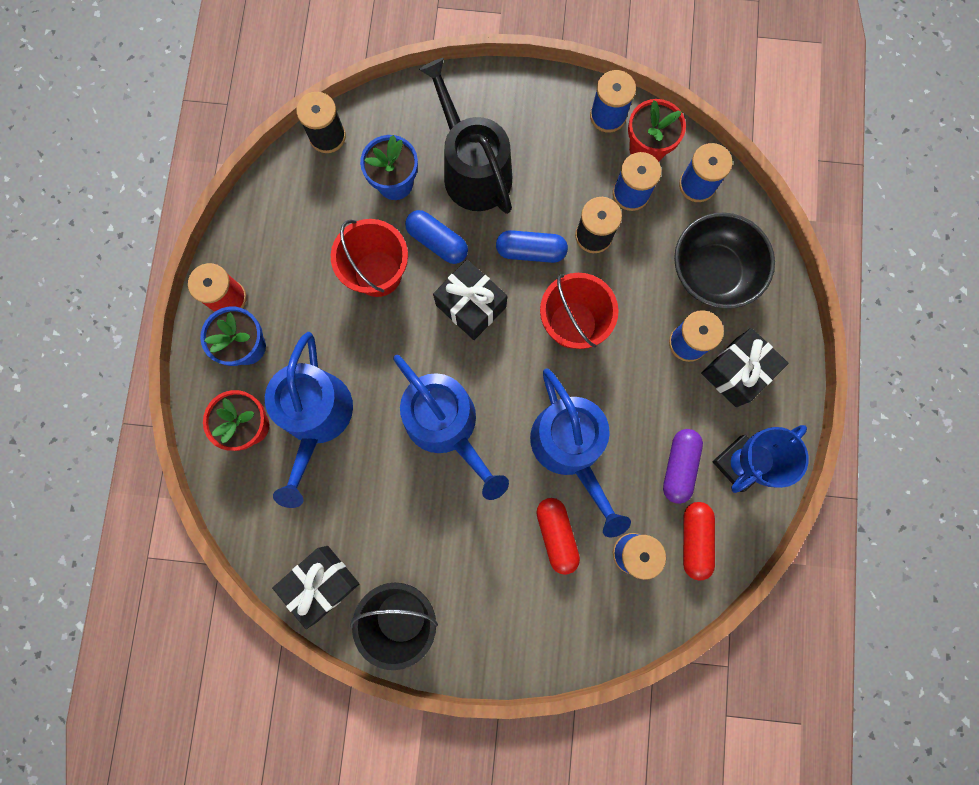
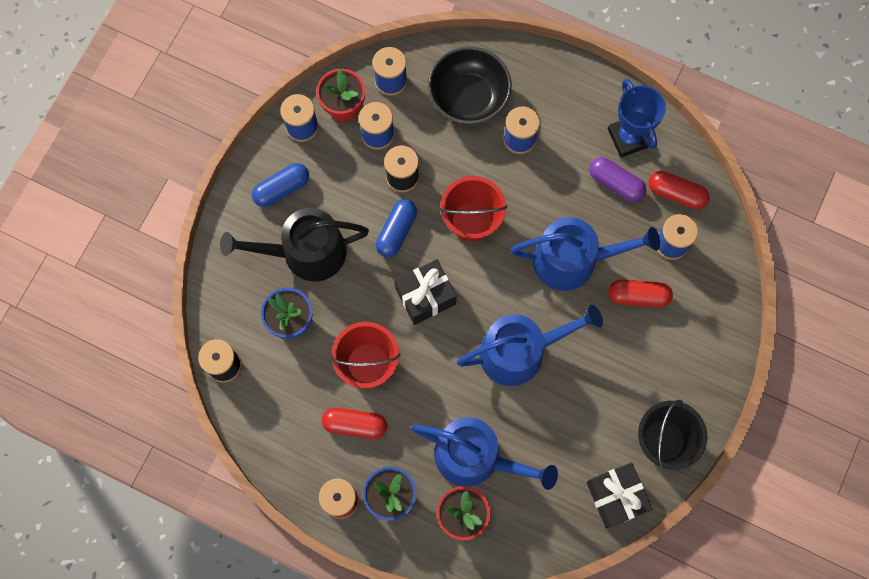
camera: 70 degrees left, 5 degrees down
(309, 284) = (355, 424): none -> red capsule
(437, 242) = (359, 304): blue capsule -> blue capsule (282, 189)
(736, 372) = (556, 112): black gift -> none

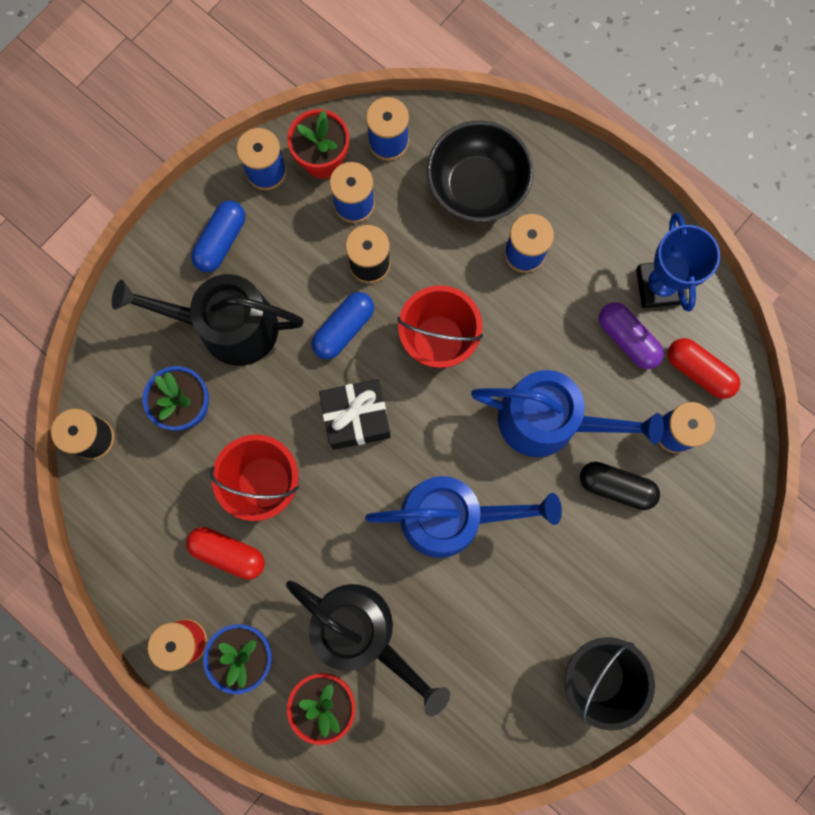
camera: 15 degrees right, 5 degrees up
(282, 189) = (221, 241): blue capsule -> blue capsule turned 45 degrees counterclockwise
(475, 457) = (362, 632): blue watering can -> black watering can
(615, 497) = (519, 729): black gift -> none
(638, 296) = (616, 487): red capsule -> black capsule

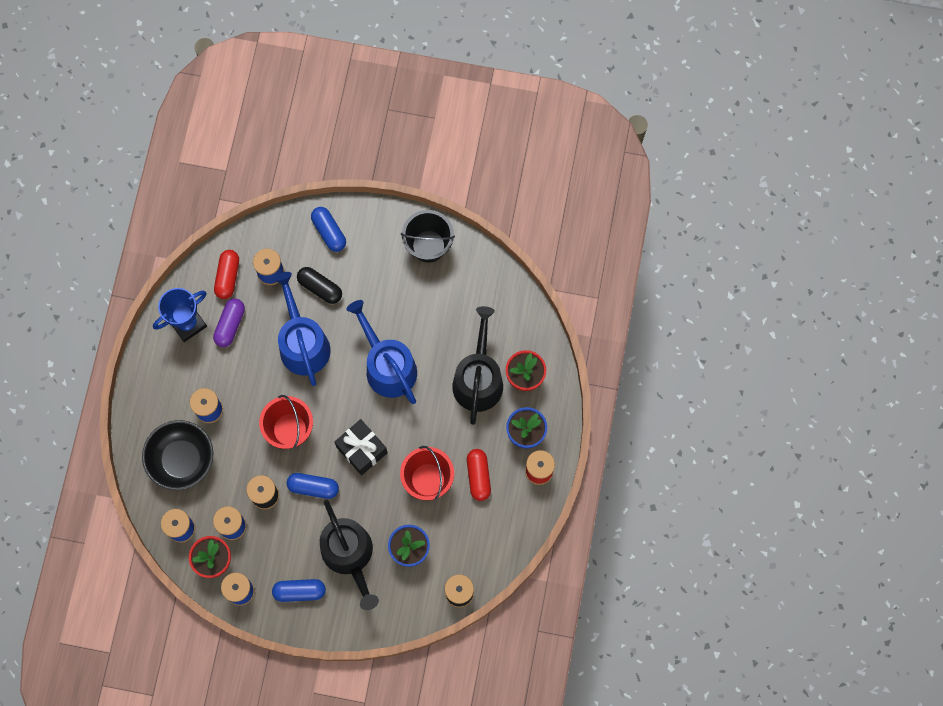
camera: 120 degrees left, 5 degrees down
(616, 487) = (320, 288): black capsule -> black capsule turned 45 degrees counterclockwise
(692, 544) = (329, 232): none -> blue capsule

